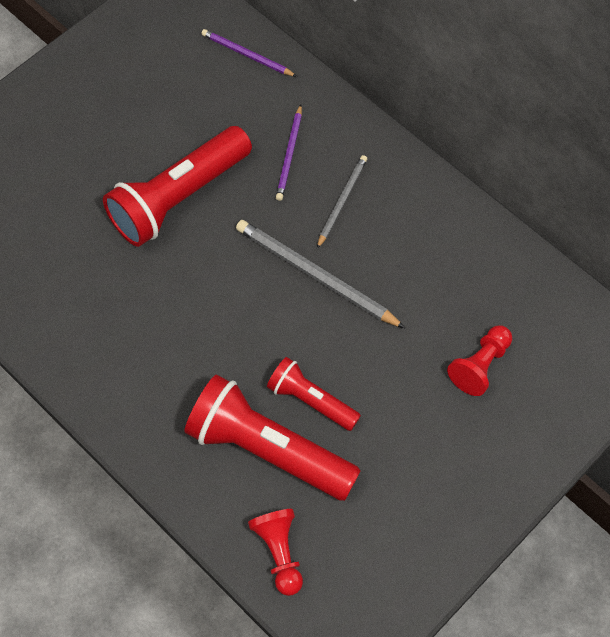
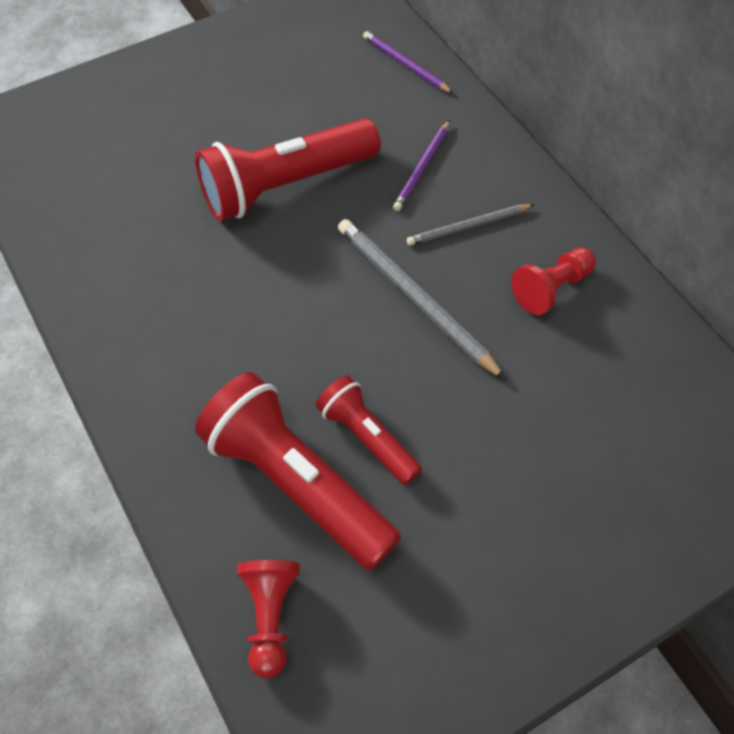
camera: 15 degrees right, 5 degrees down
(342, 201) = (468, 227): grey pencil -> grey pencil turned 150 degrees counterclockwise
(480, 366) = (589, 446): red pawn -> red pawn (551, 289)

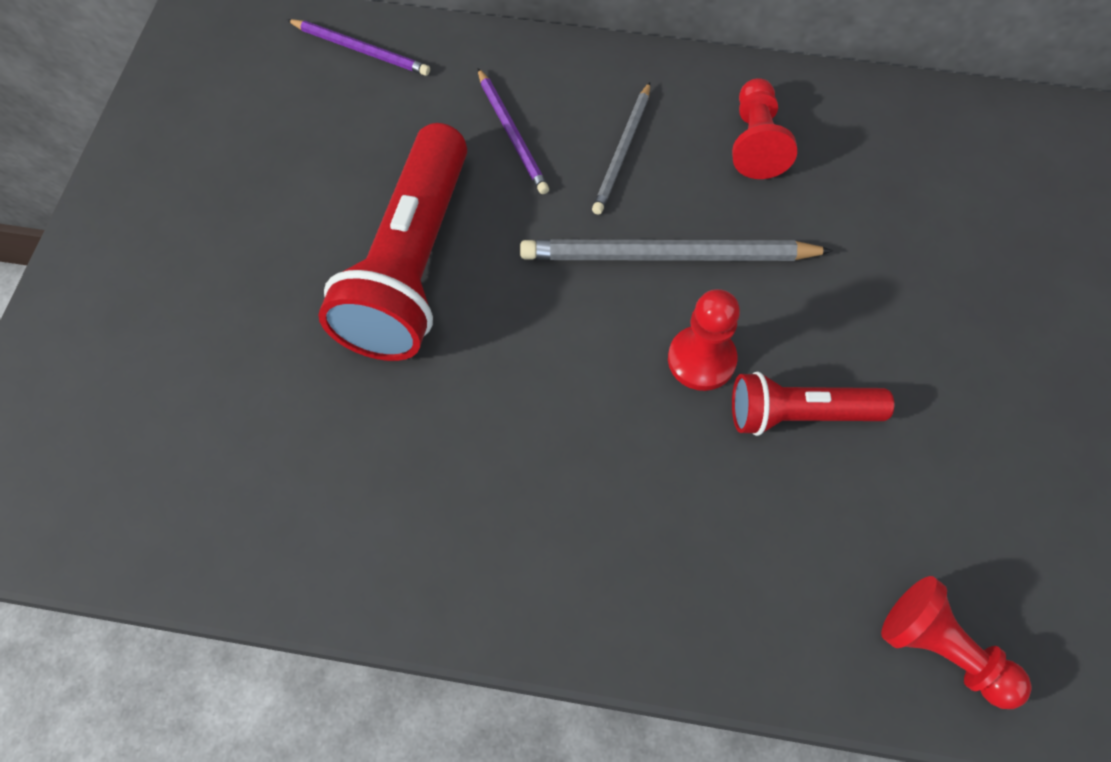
camera: 50 degrees left, 5 degrees up
(297, 483) = (804, 517): red flashlight -> none
(357, 362) = (701, 359): none -> red pawn
(405, 64) = (361, 50): purple pencil -> purple pencil turned 150 degrees counterclockwise

